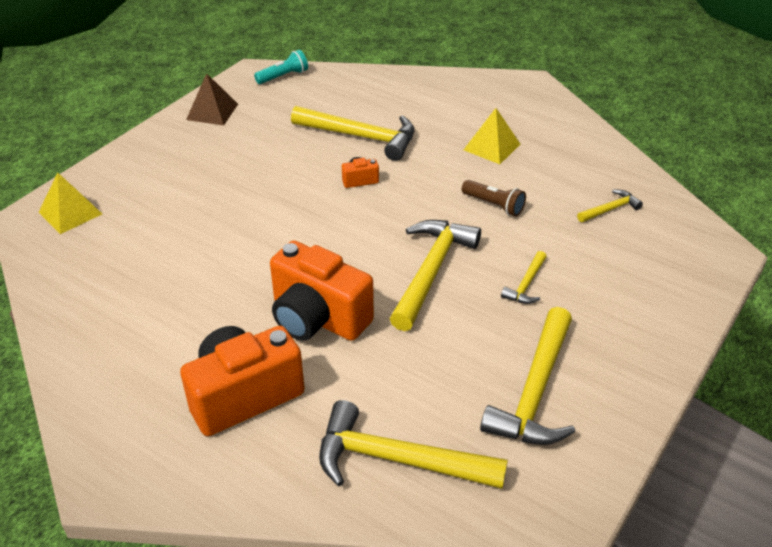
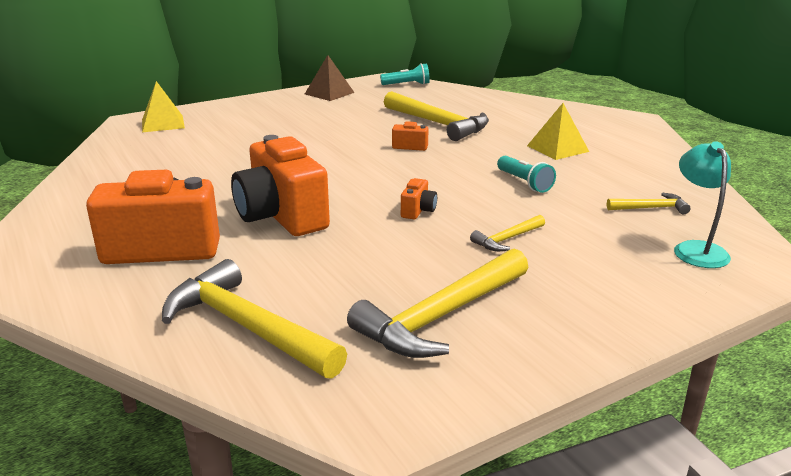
camera: 25 degrees right, 15 degrees down
(431, 271) = (418, 211): yellow hammer -> orange camera
(494, 205) = (524, 183): brown flashlight -> turquoise flashlight
(667, 250) = (696, 249): none -> turquoise lamp

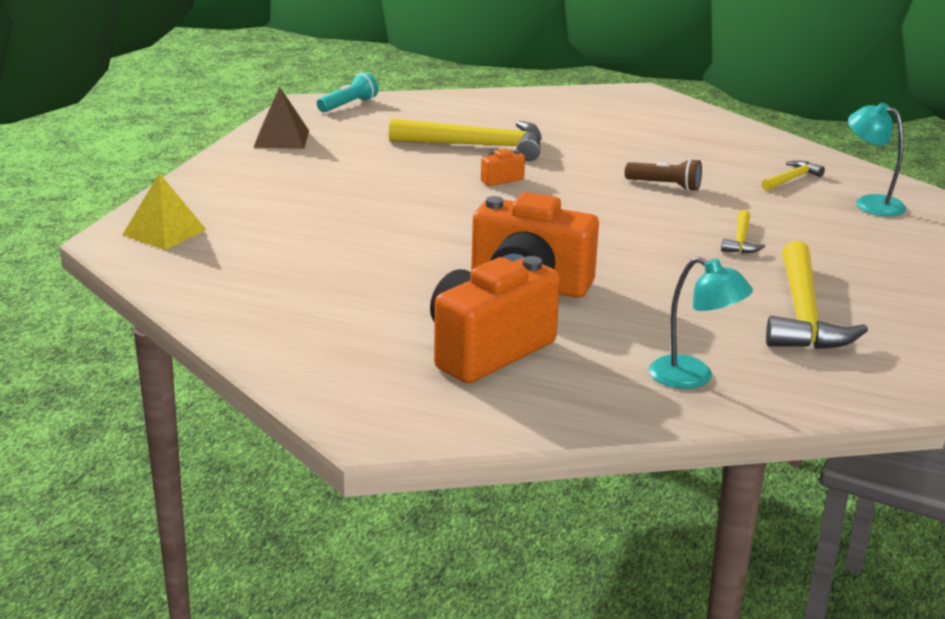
camera: 40 degrees left, 0 degrees up
(247, 327) = (693, 377): yellow hammer -> turquoise lamp
(418, 211) = (631, 240): orange camera -> none
(524, 183) = (665, 186): turquoise flashlight -> brown flashlight
(557, 148) = (632, 143): yellow pyramid -> none

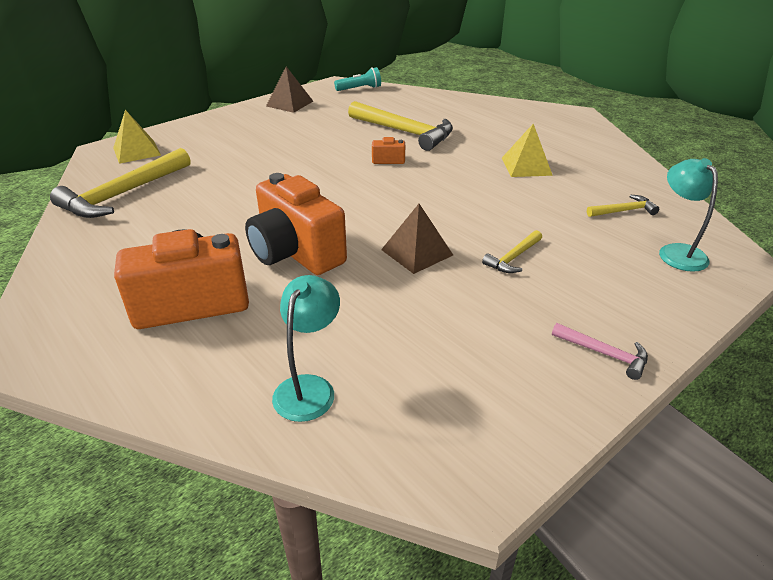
camera: 30 degrees right, 10 degrees up
(647, 257) = (417, 252): none -> brown pyramid
(654, 156) = (526, 166): none -> yellow pyramid
(665, 186) = (506, 193): brown flashlight -> none
(693, 377) = (309, 388): turquoise lamp -> turquoise lamp turned 135 degrees counterclockwise
(803, 314) = (486, 352): yellow hammer -> yellow hammer (123, 194)
(892, 291) = (604, 354): none -> pink hammer

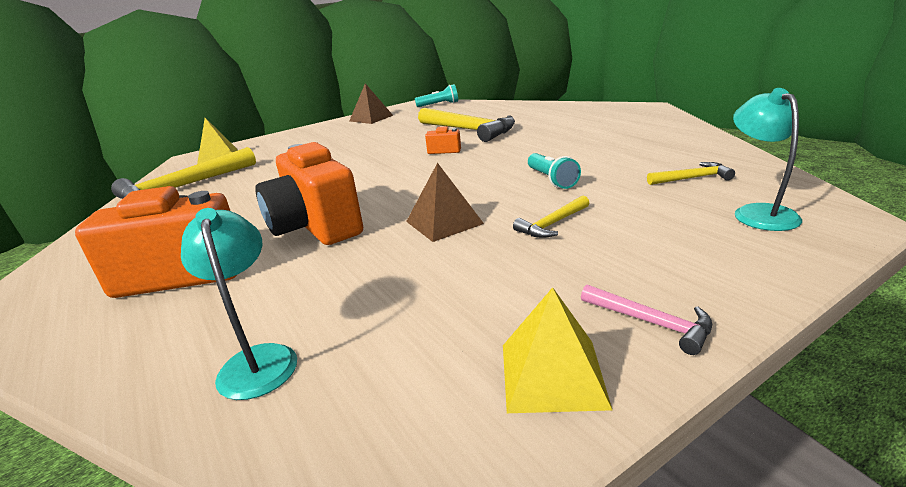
camera: 10 degrees right, 10 degrees down
(309, 388) = (257, 360): turquoise lamp -> turquoise lamp turned 45 degrees counterclockwise
(502, 206) = (551, 180): none -> turquoise flashlight
(526, 166) = (586, 148): yellow pyramid -> yellow pyramid (552, 375)

